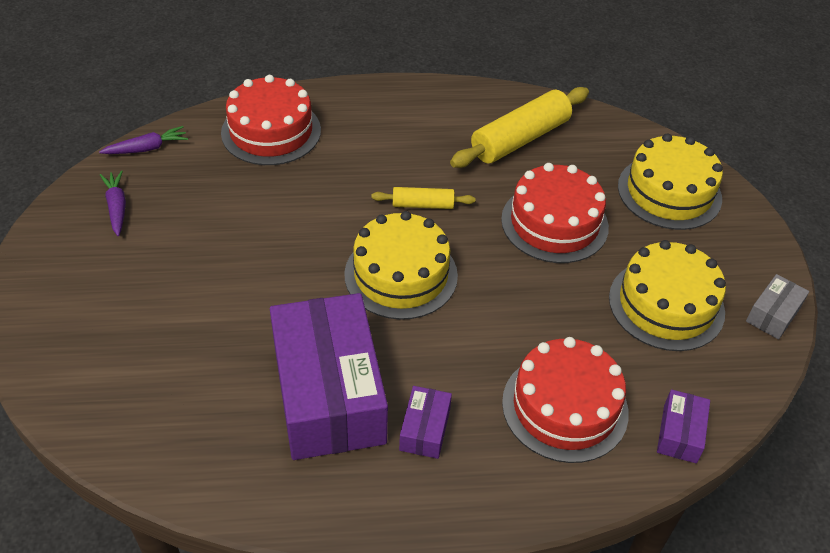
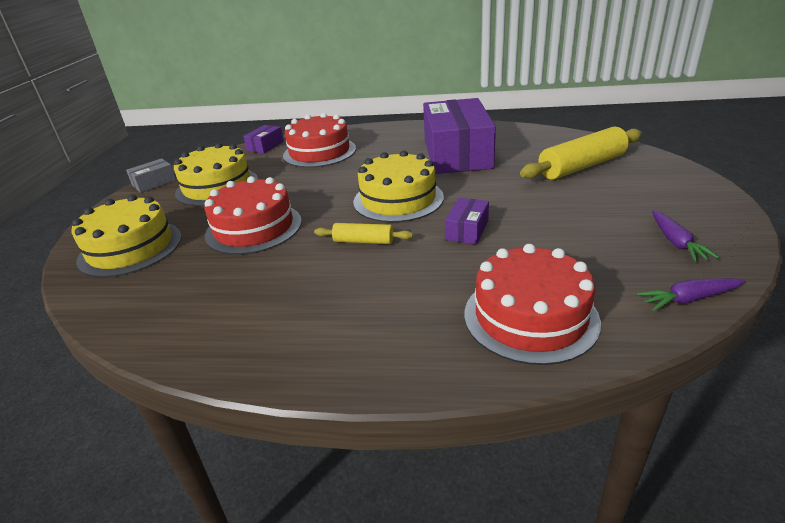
camera: 165 degrees left, 15 degrees down
(425, 429) = (402, 145): purple box -> purple box (467, 230)
(520, 139) = (226, 299): yellow rolling pin -> yellow rolling pin (581, 166)

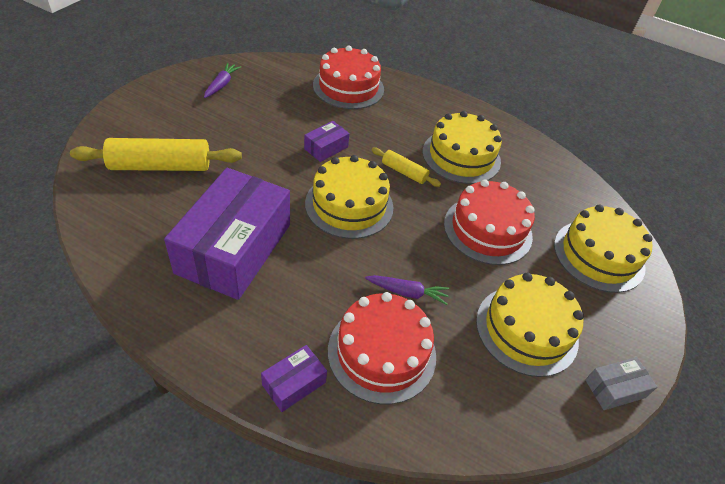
camera: 165 degrees left, 15 degrees up
(265, 146) = (454, 427): purple box -> purple box (294, 383)
(300, 285) = (461, 156): none -> yellow cake
(689, 299) = (268, 63): purple carrot -> purple carrot (407, 292)

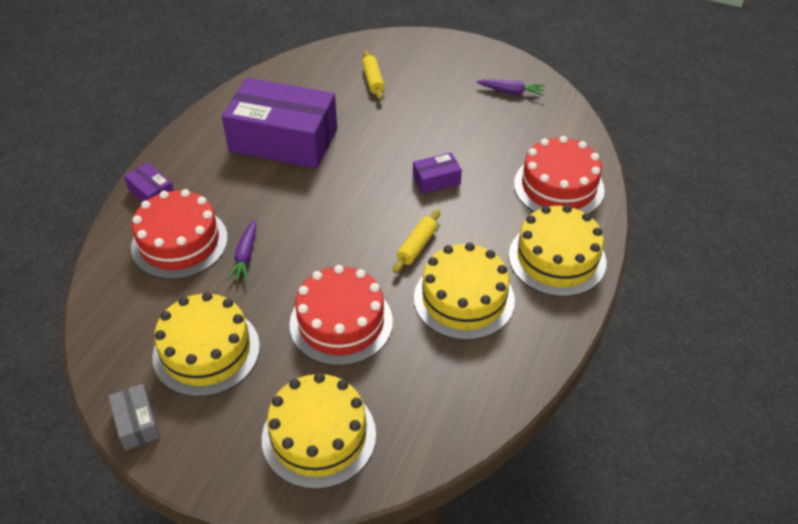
camera: 90 degrees right, 0 degrees up
(160, 166) = (373, 80): yellow rolling pin -> yellow rolling pin, size x0.53
(326, 148) = (436, 180): purple box -> purple box turned 60 degrees counterclockwise
(349, 205) = (353, 206): yellow cake -> yellow cake (557, 258)

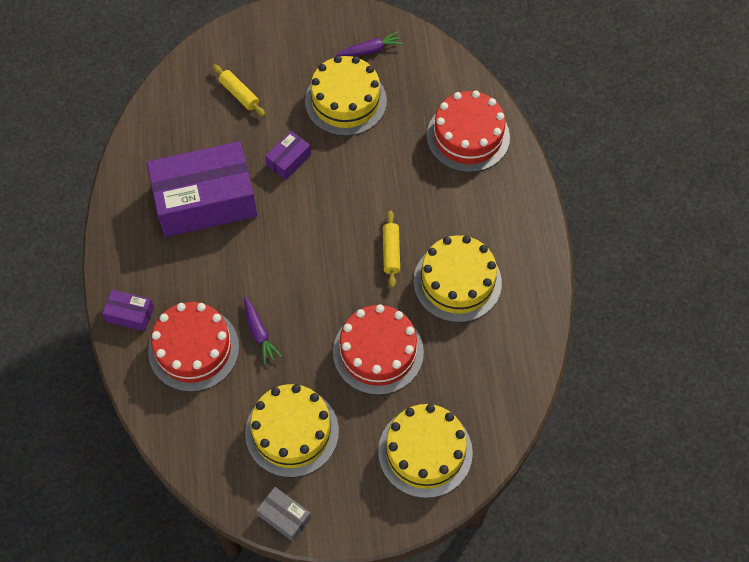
camera: 30 degrees left, 15 degrees up
(436, 180) = (365, 178): purple box -> purple box (288, 160)
(557, 258) = (505, 208): yellow cake -> yellow cake (345, 101)

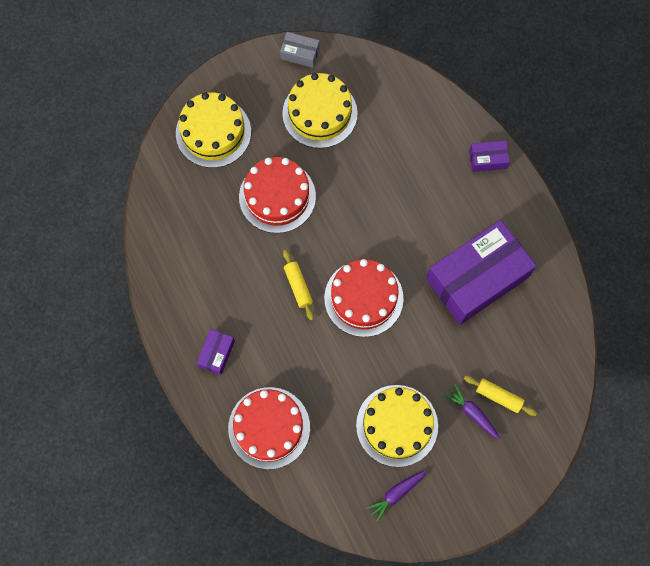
camera: 160 degrees right, 10 degrees up
(193, 349) = (424, 149): red cake -> red cake (363, 298)
(259, 333) = (378, 179): purple carrot -> purple carrot (472, 413)
(288, 160) = (422, 343): purple box -> purple box (216, 353)
(457, 282) = (232, 279): yellow cake -> none

